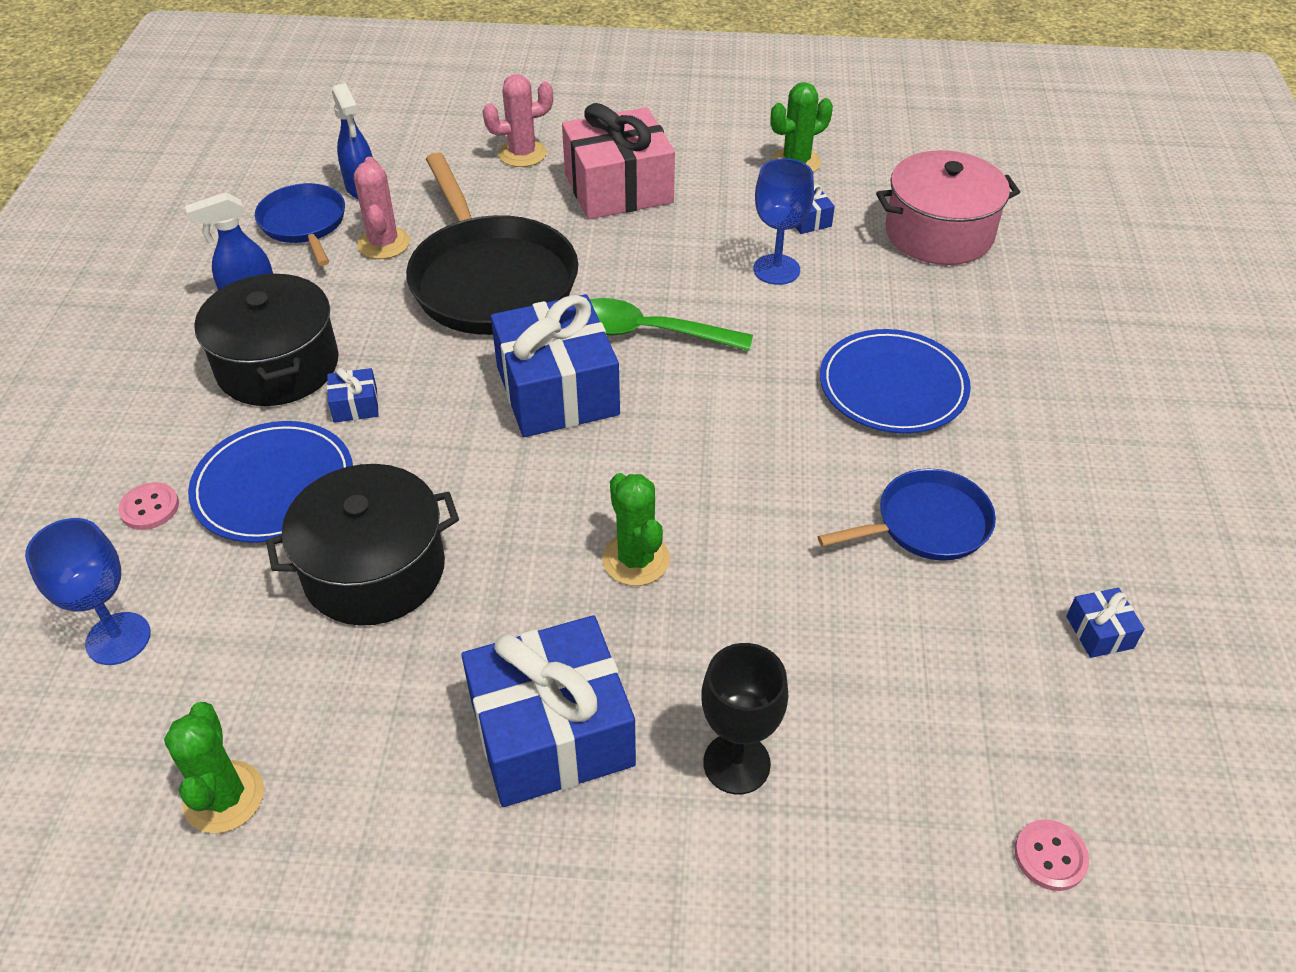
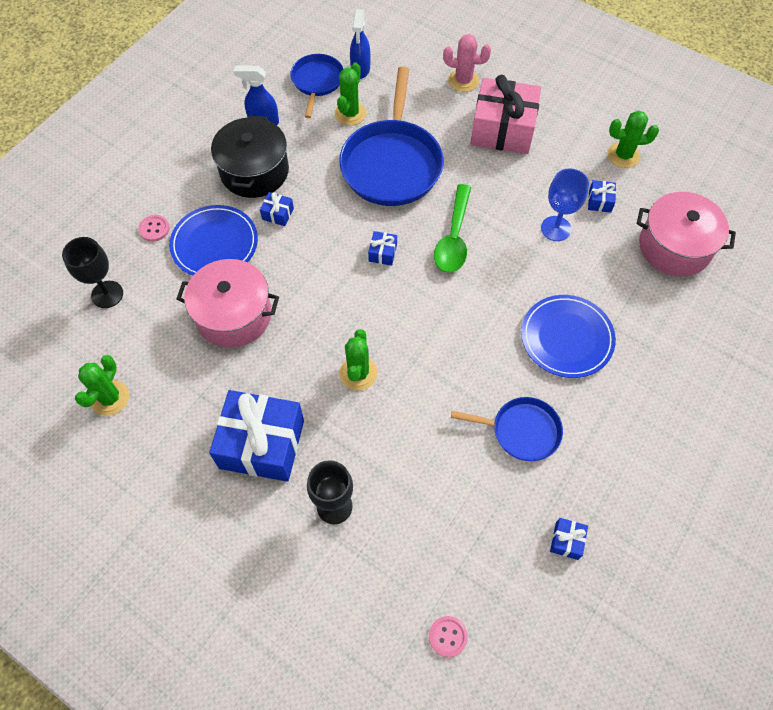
camera: 30 degrees right, 15 degrees up
(118, 638) = (107, 294): blue goblet -> black goblet
(374, 570) = (233, 315): black pot -> pink pot
(383, 243) = (350, 113): pink cactus -> green cactus
(491, 280) = (392, 164): black pan -> blue pan
(557, 390) = (383, 253): blue gift -> blue gift, size x0.41
(647, 332) = (454, 238): green spoon -> green spoon turned 120 degrees counterclockwise

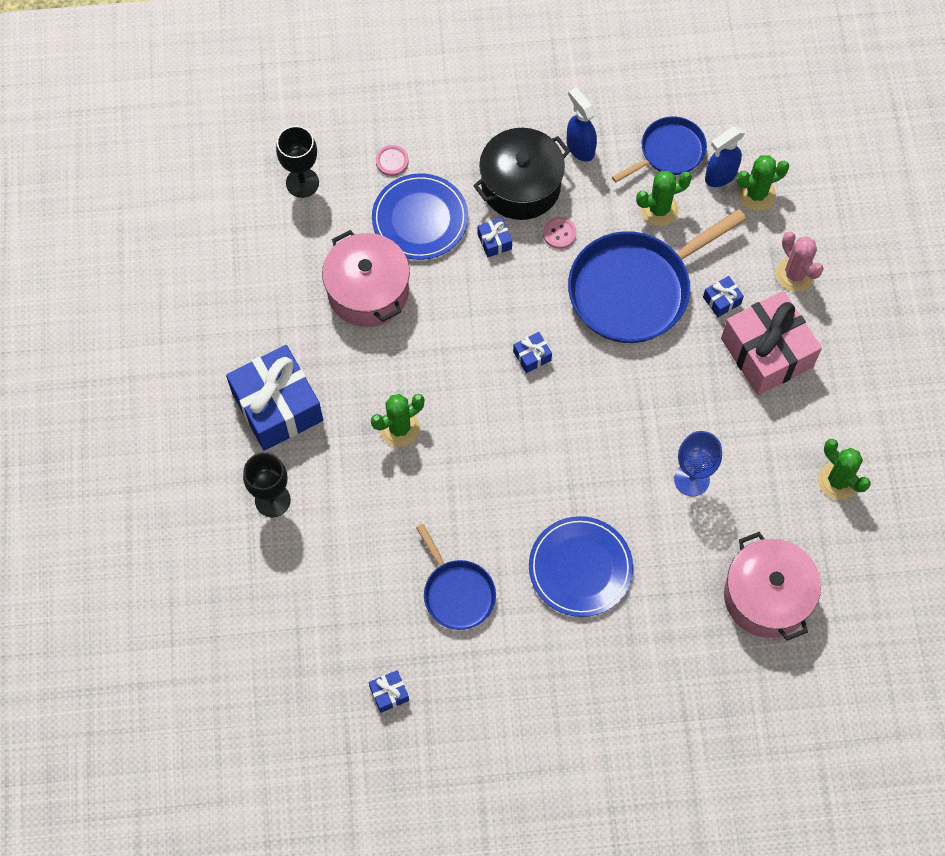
camera: 50 degrees right, 5 degrees up
(110, 398) = (220, 266): green cactus -> green cactus (756, 194)
(448, 636) = (241, 658): pink button -> pink button (559, 233)
(454, 238) = (601, 401): green spoon -> none
(600, 201) = (760, 496): blue gift -> blue gift (722, 300)

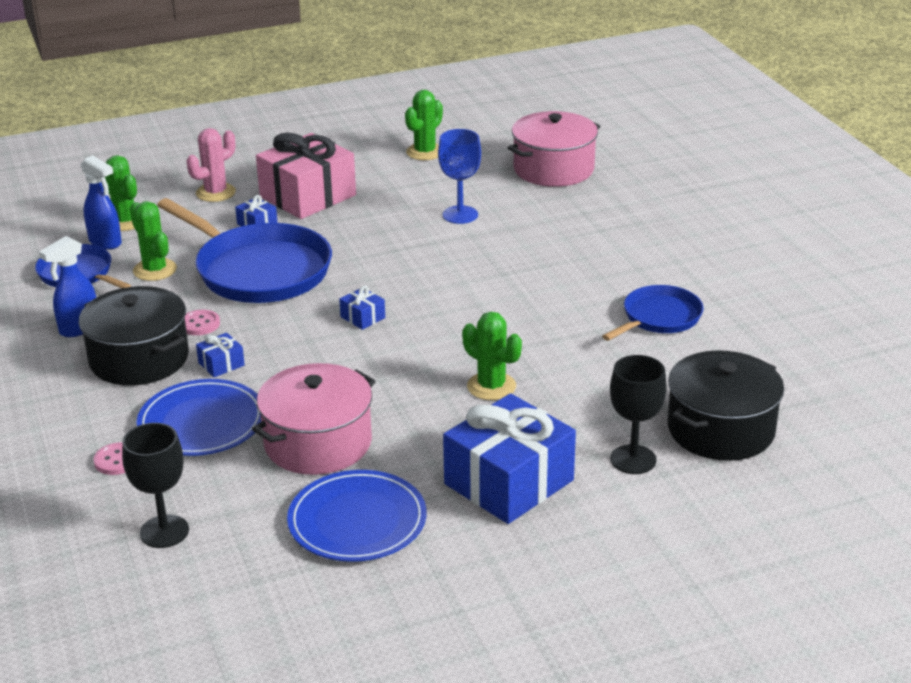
camera: 105 degrees left, 35 degrees down
(286, 578) = (720, 429): none -> black pot
(389, 693) = (794, 338): blue gift -> none
(580, 568) = (586, 256): blue plate -> blue plate (357, 521)

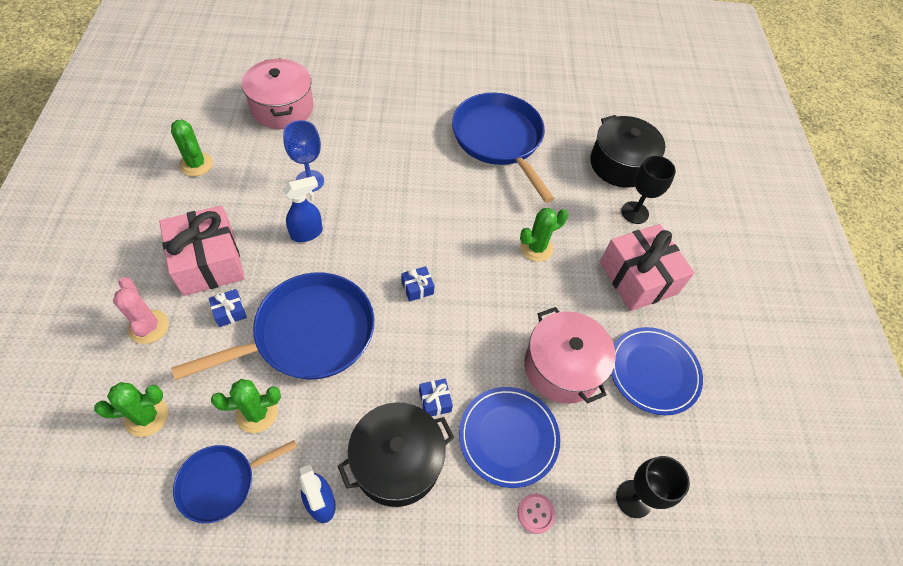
camera: 75 degrees left, 25 degrees up
(105, 242) = (176, 444): blue spray bottle -> blue spray bottle (307, 233)
(200, 324) = (367, 401): pink button -> none
(509, 482) = (638, 278): blue gift -> pink gift
(659, 318) = (499, 139): blue pan -> blue pan, size x1.80

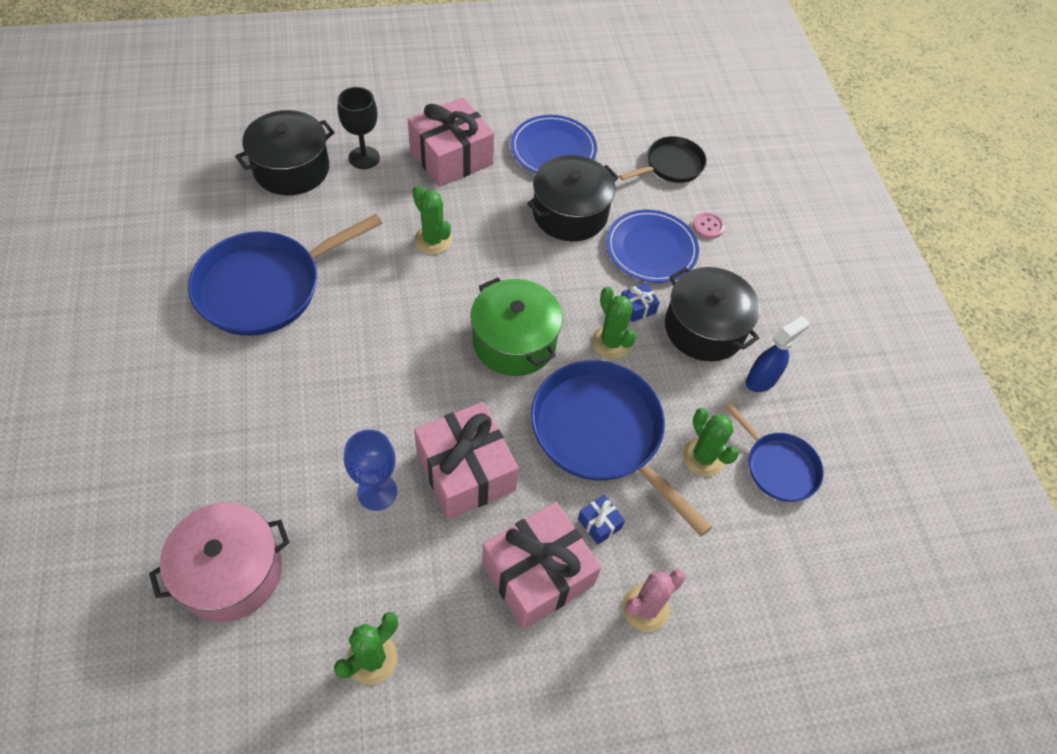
camera: 100 degrees left, 0 degrees up
(147, 416) = (745, 562): green cactus -> green cactus (611, 342)
(307, 233) = (465, 471): blue spray bottle -> pink gift
(417, 288) = (514, 341): blue gift -> green pot
(562, 367) = (570, 213): pink pot -> black pot
(634, 499) = (671, 165): black goblet -> black pan

